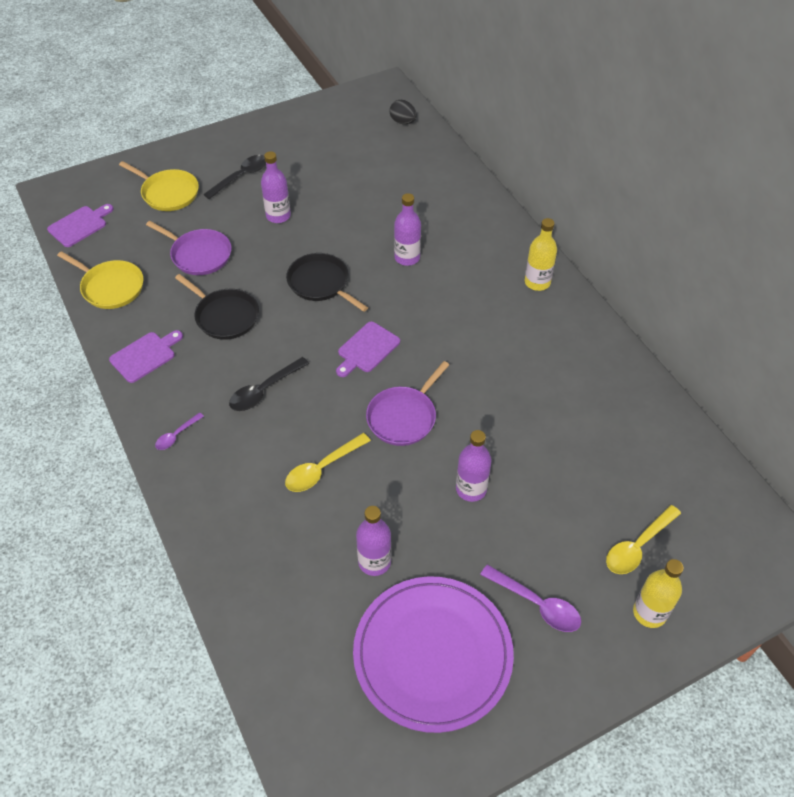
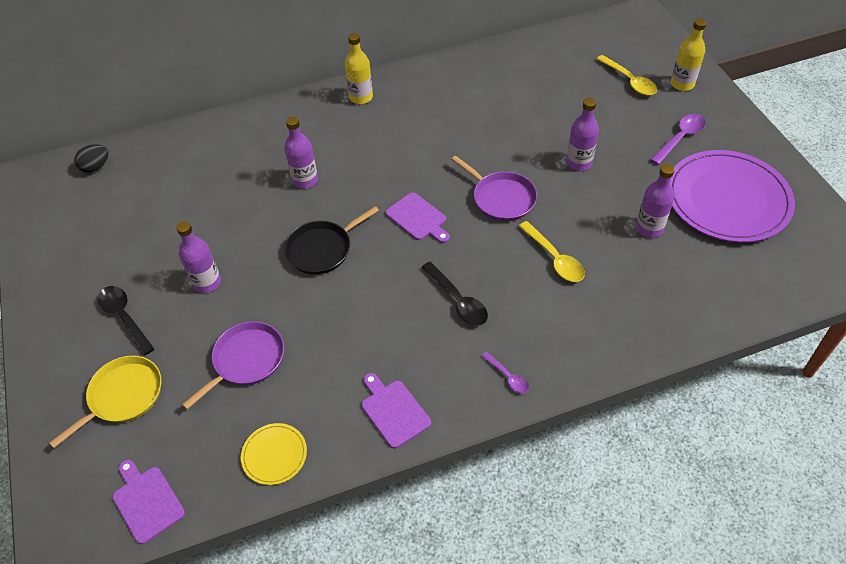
camera: 80 degrees left, 0 degrees up
(110, 287) = (274, 455): yellow pan -> yellow plate
(225, 316) = (349, 334): black pan -> none

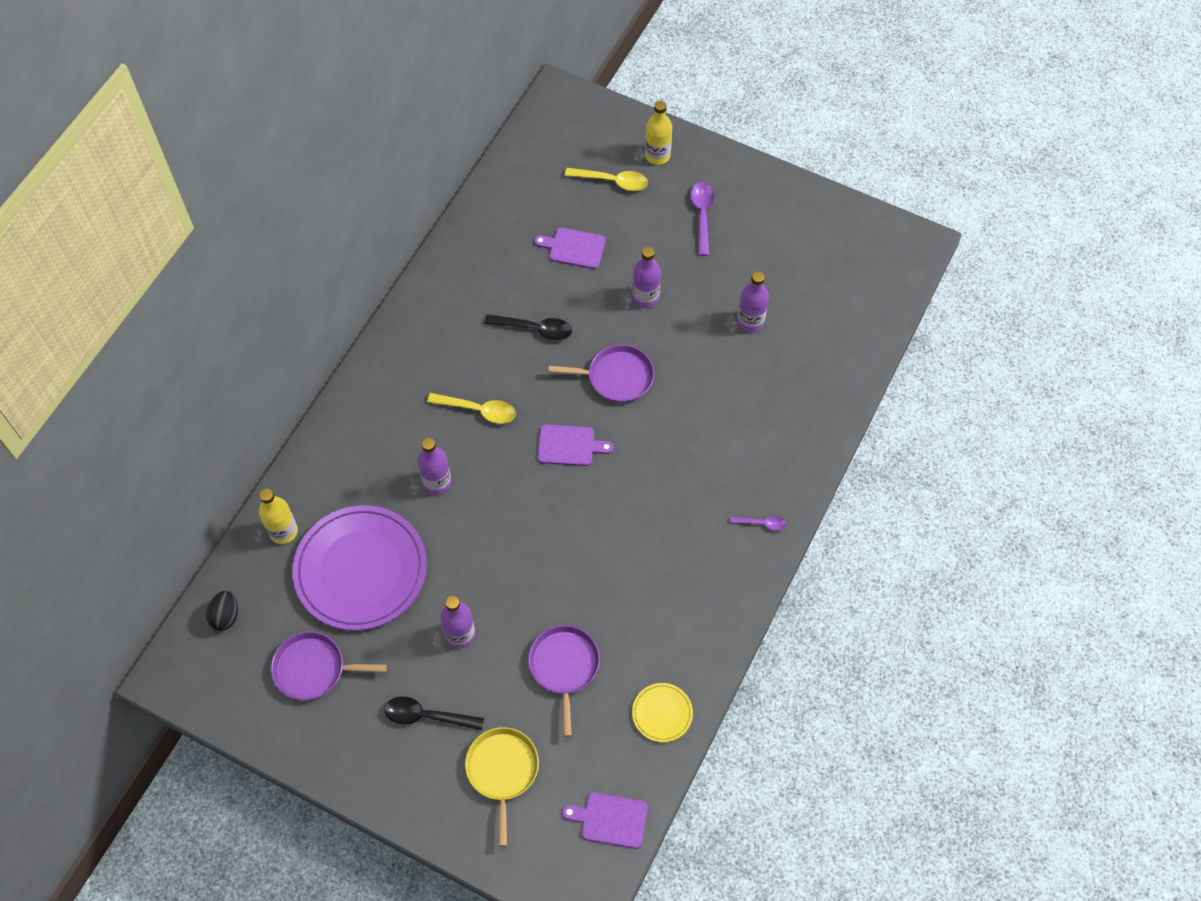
camera: 45 degrees left, 10 degrees up
(101, 233) = (313, 669): none -> purple pan
(322, 249) = (521, 532): black pan -> none
(361, 97) = (395, 363): yellow bottle -> yellow bottle (283, 531)
(393, 411) = (710, 613): purple cutting board -> purple cutting board (574, 248)
(458, 300) = (670, 492): black spoon -> black spoon (534, 329)
(554, 258) = (706, 401): yellow spoon -> yellow spoon (478, 410)
(727, 199) = (784, 252): purple plate -> purple plate (360, 570)

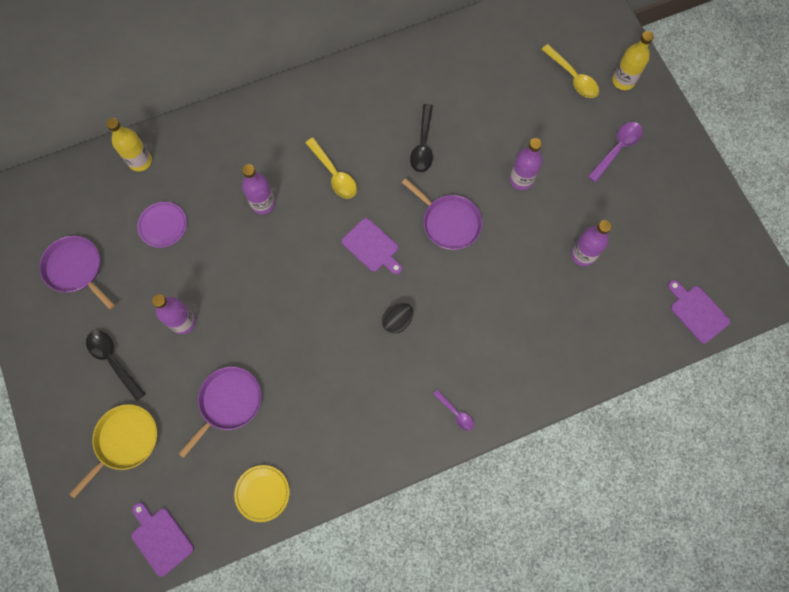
camera: 40 degrees right, 10 degrees up
(226, 616) = (58, 190): black egg -> black egg (397, 321)
(360, 570) = (163, 225): purple plate -> purple plate, size x0.44
(534, 329) = (423, 145): black spoon -> black spoon turned 45 degrees clockwise
(574, 248) = (502, 106): purple cutting board -> purple cutting board (697, 312)

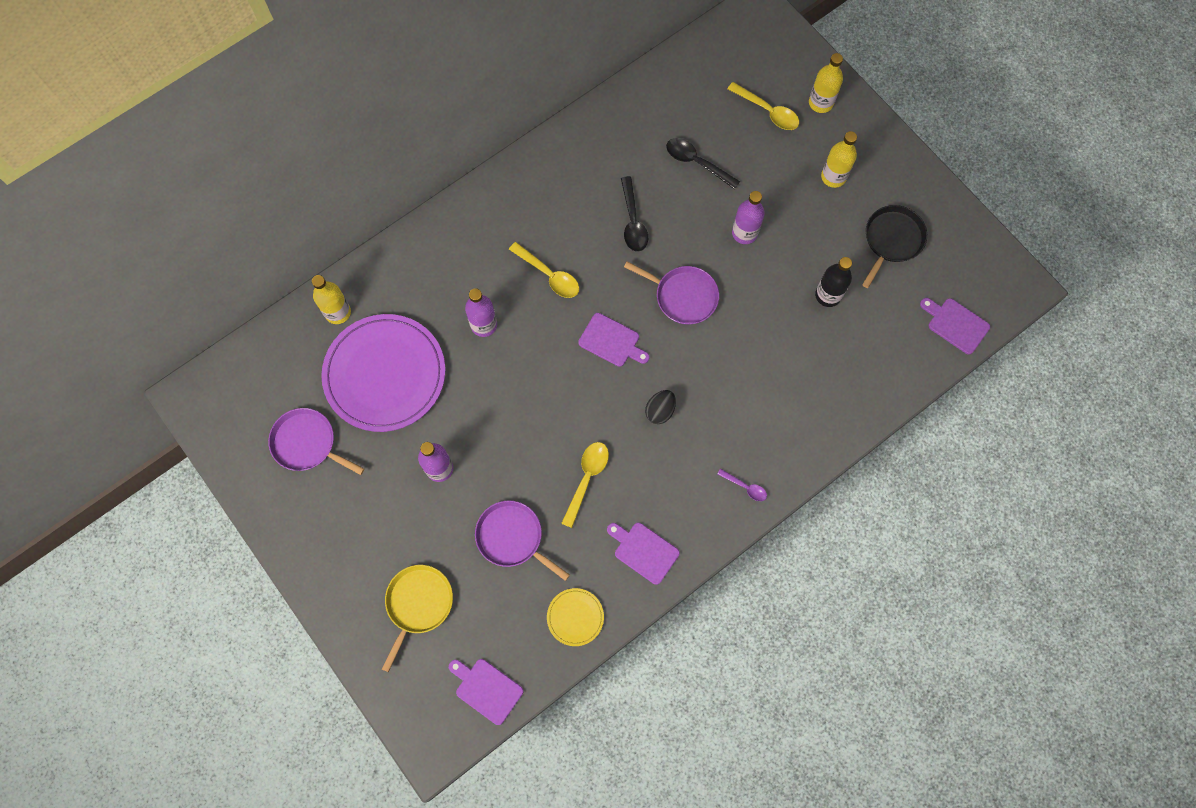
camera: 15 degrees left, 0 degrees up
(113, 361) = (379, 527): black spoon -> black spoon (697, 162)
(163, 225) = (385, 374): purple plate -> purple plate, size x2.29
(228, 402) = (512, 537): purple pan -> purple pan turned 75 degrees counterclockwise
(312, 366) = (586, 479): none -> yellow spoon
(344, 448) = (644, 551): none -> purple cutting board
(583, 255) = (828, 295): purple bottle -> black bottle
(617, 149) = (833, 177): purple spoon -> yellow bottle
(656, 219) = (892, 240): none -> black pan

